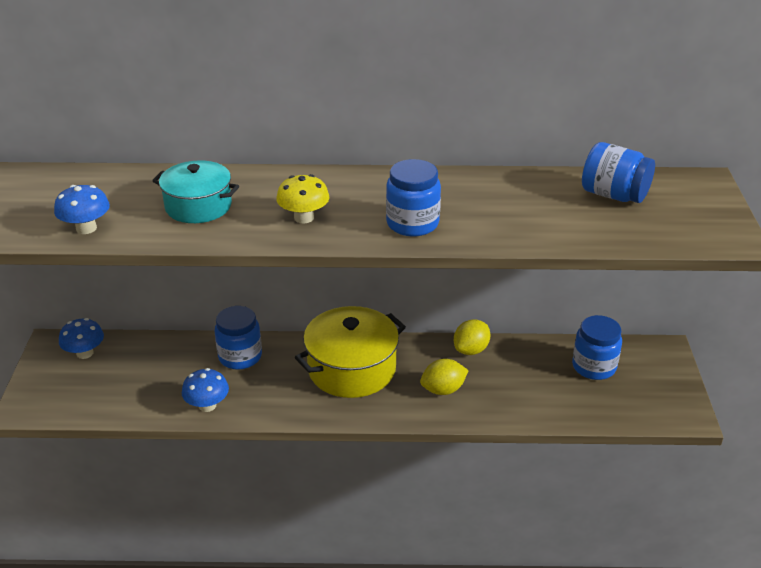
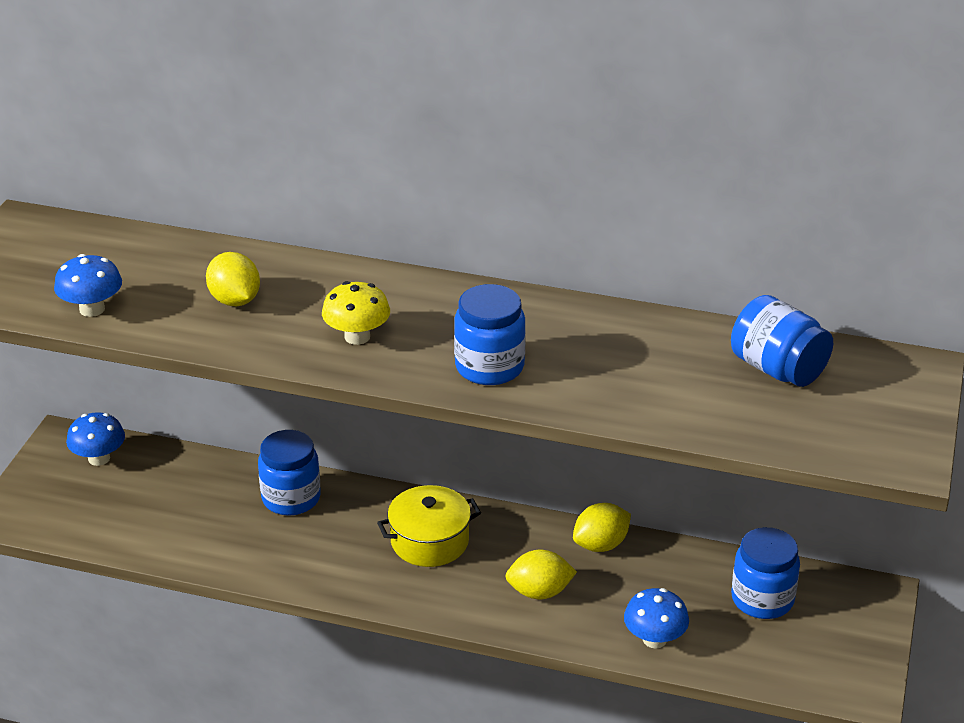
camera: 15 degrees right, 0 degrees up
(198, 206) = (235, 300): turquoise pot -> yellow lemon
(207, 405) = (227, 555): blue mushroom -> blue mushroom (654, 639)
(351, 369) = (429, 541): yellow pot -> yellow pot, size x0.65

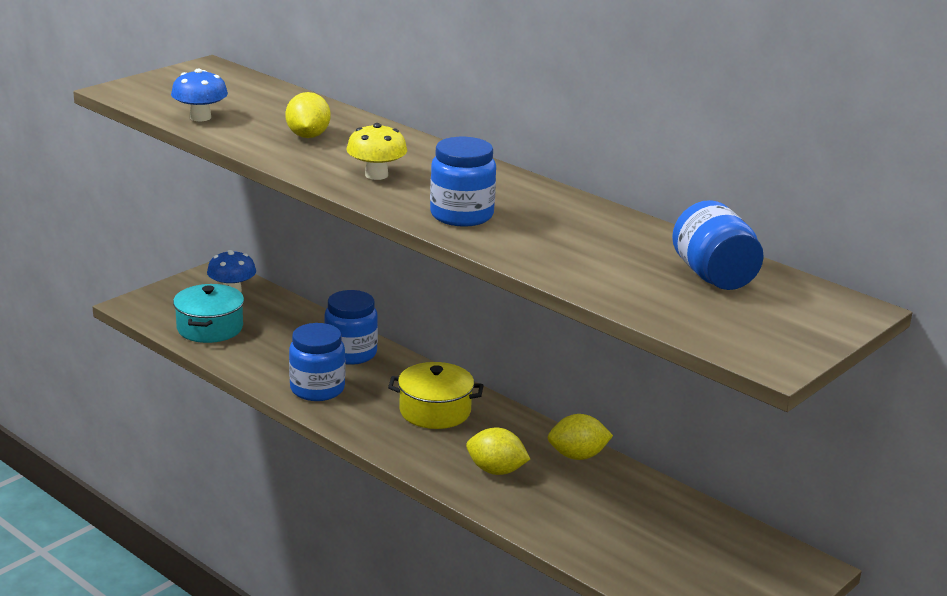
camera: 25 degrees right, 10 degrees down
(115, 518) = (210, 328): none -> turquoise pot
(654, 639) = (568, 533): blue mushroom -> none
(762, 599) = (692, 537): blue jar -> blue jar (317, 389)

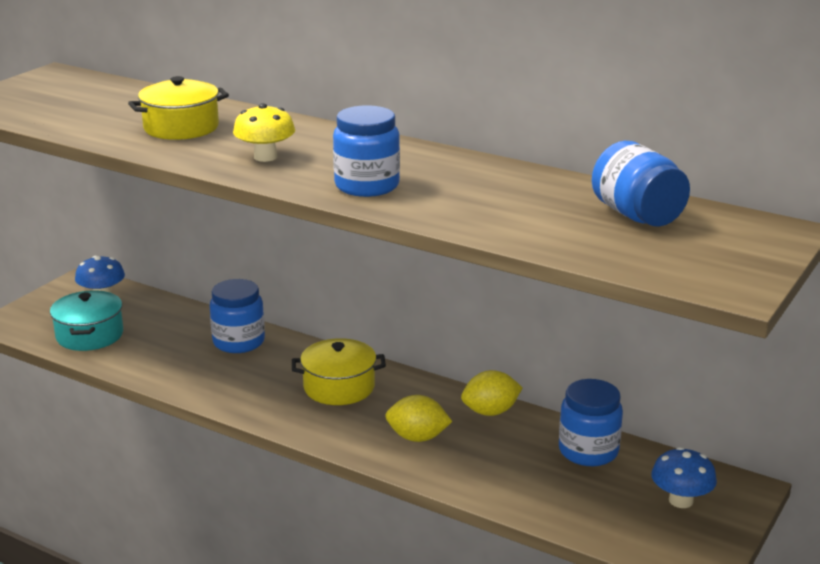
camera: 10 degrees left, 0 degrees up
(200, 117) = (64, 121): blue mushroom -> blue mushroom (681, 500)
(308, 136) = (181, 127): yellow lemon -> yellow pot
(317, 389) = (216, 381): blue jar -> blue jar (588, 451)

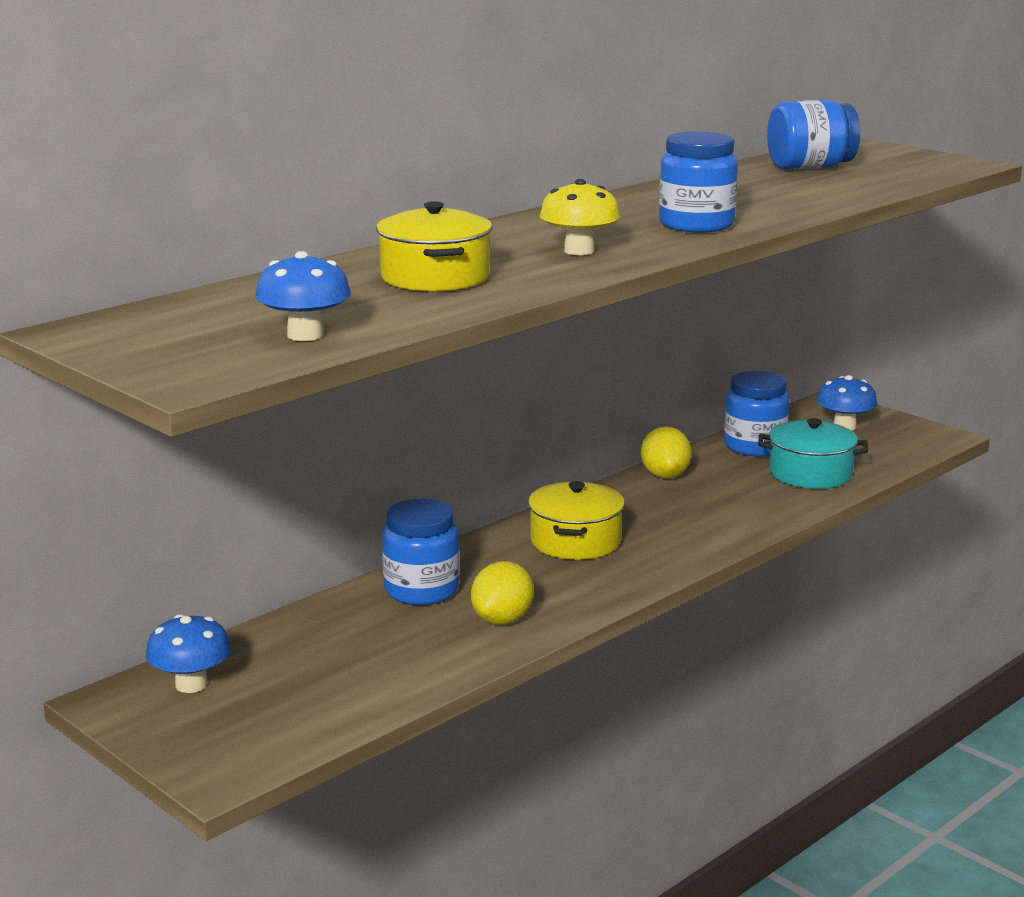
camera: 75 degrees left, 5 degrees down
(49, 115) = (305, 335): none -> blue mushroom
(90, 335) = (323, 698): turquoise pot -> turquoise pot (810, 473)
(417, 437) = (703, 514): yellow lemon -> yellow lemon (502, 620)

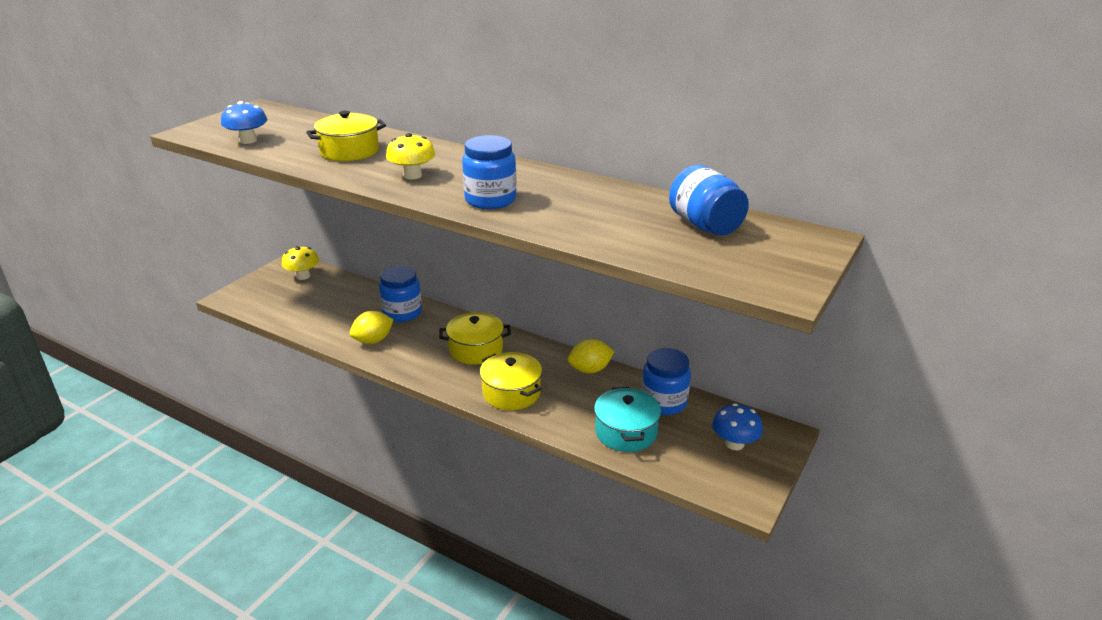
camera: 75 degrees right, 10 degrees up
(191, 684) = (303, 276): blue mushroom -> yellow mushroom
(502, 620) = (373, 340): yellow lemon -> yellow lemon turned 45 degrees counterclockwise
(702, 528) = (511, 393): none -> yellow pot

